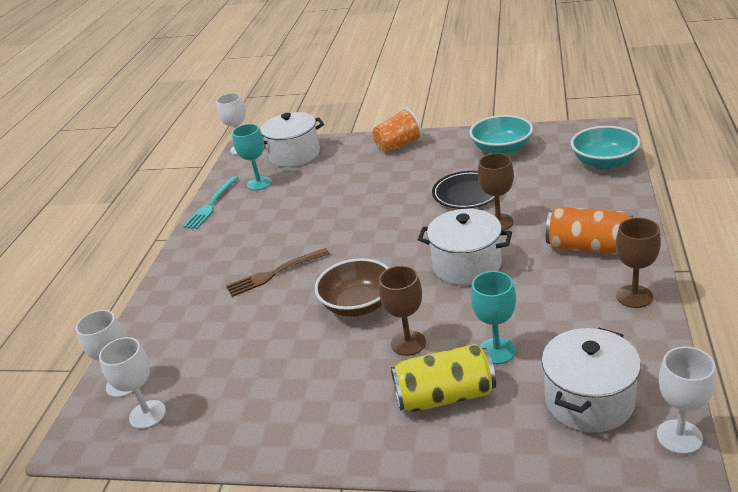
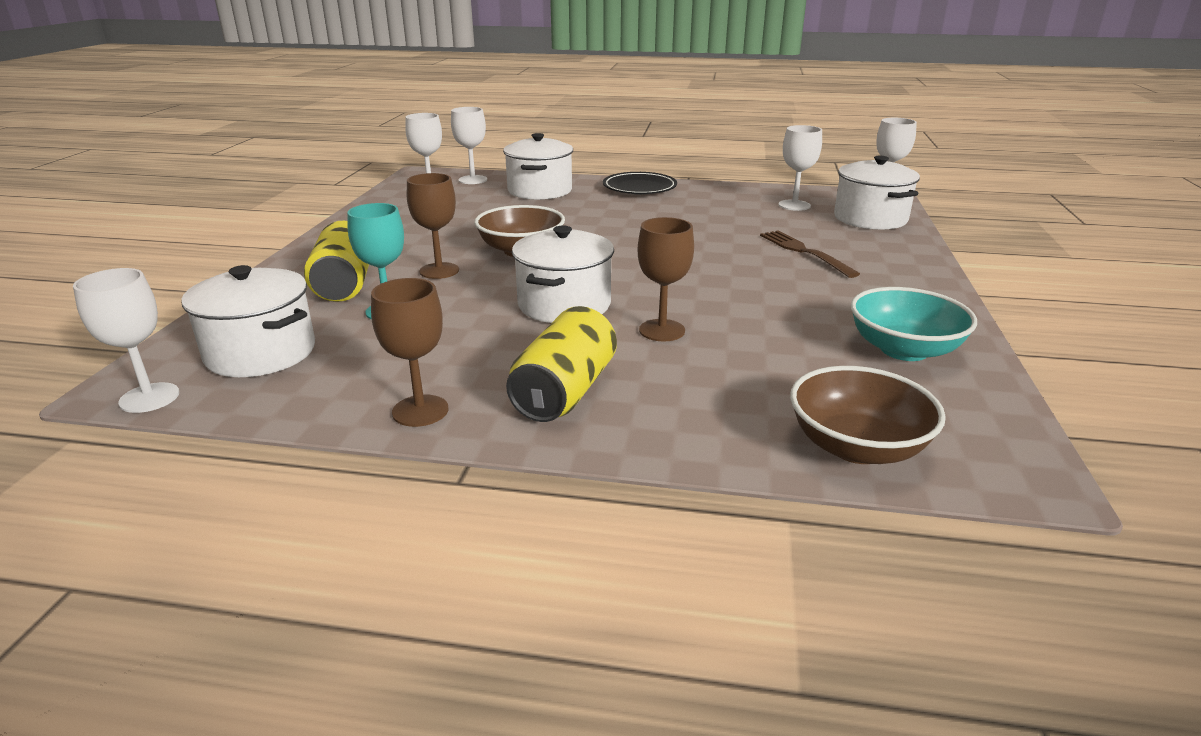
camera: 85 degrees right, 5 degrees down
(182, 323) = (540, 191): none -> white pot
(211, 205) = (748, 189): turquoise fork -> none
(259, 183) = (794, 205): turquoise goblet -> white goblet
(274, 274) = (600, 217): brown fork -> brown fork (804, 252)
(398, 145) = (907, 274): orange cup -> none
(467, 194) = (750, 314): black plate -> black plate (639, 188)
(588, 247) = (564, 391): orange can -> yellow can
(604, 163) = (857, 447): turquoise bowl -> brown bowl

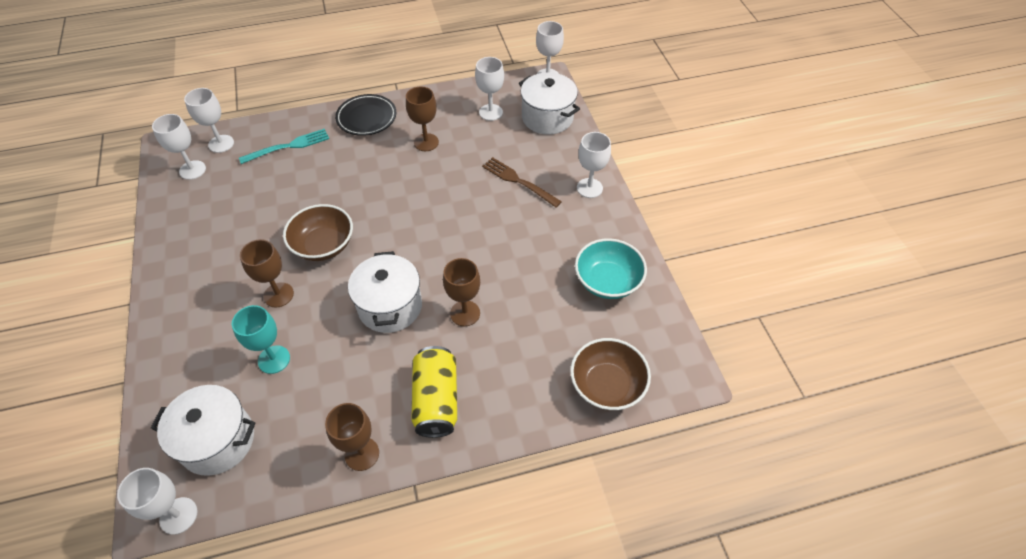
camera: 25 degrees left, 25 degrees up
(345, 284) = (219, 338): yellow can -> none
(540, 191) = (289, 146): white pot -> turquoise fork
(698, 211) = (426, 142): none -> brown goblet
(908, 273) = (589, 188): none -> white goblet

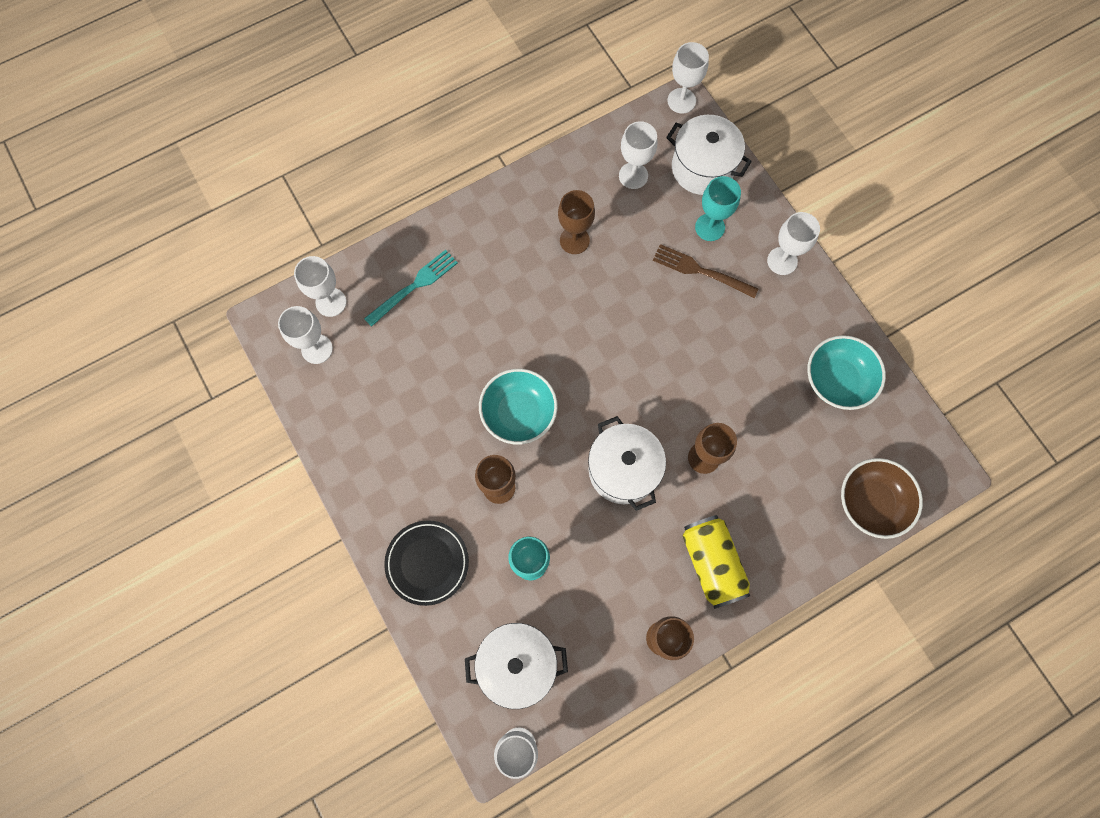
camera: 15 degrees left, 20 degrees up
(323, 245) = (519, 413): brown bowl -> turquoise bowl
(366, 118) = (488, 220): black plate -> black plate (427, 563)
(538, 155) = (710, 227): none -> turquoise goblet

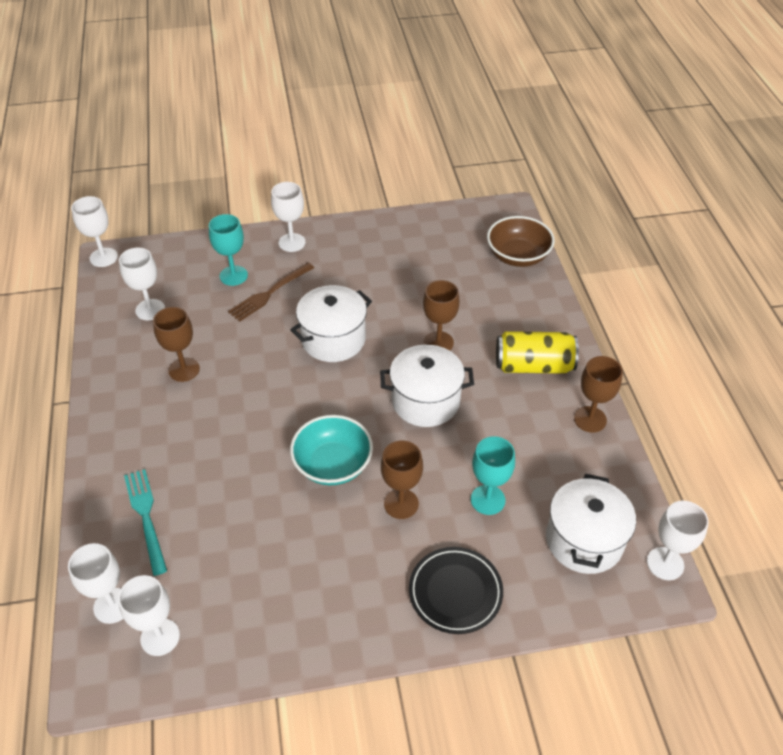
camera: 70 degrees left, 25 degrees down
(702, 168) = (176, 263): white pot -> white pot (333, 339)
(837, 380) = (410, 243): turquoise bowl -> none

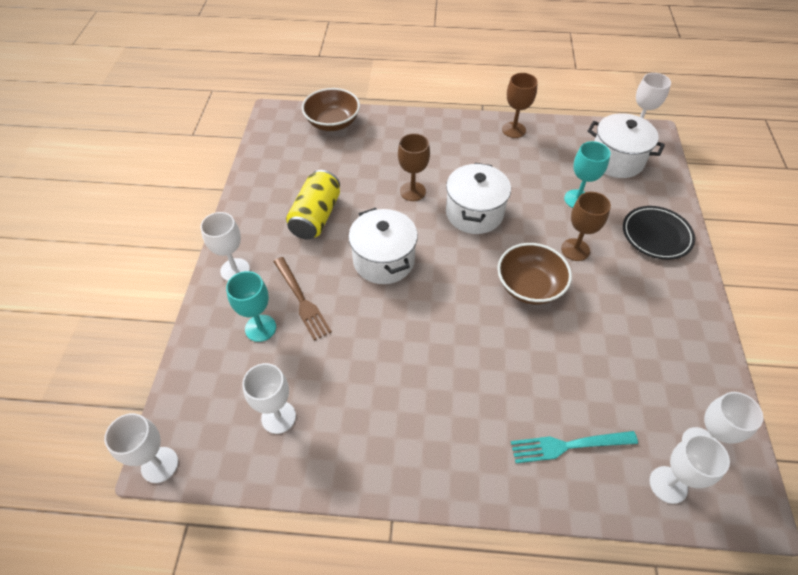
camera: 75 degrees left, 5 degrees up
(184, 369) = (383, 391): brown goblet -> none
(333, 464) = (529, 286): turquoise bowl -> brown bowl
(533, 366) = (455, 144): yellow can -> yellow can (316, 216)

